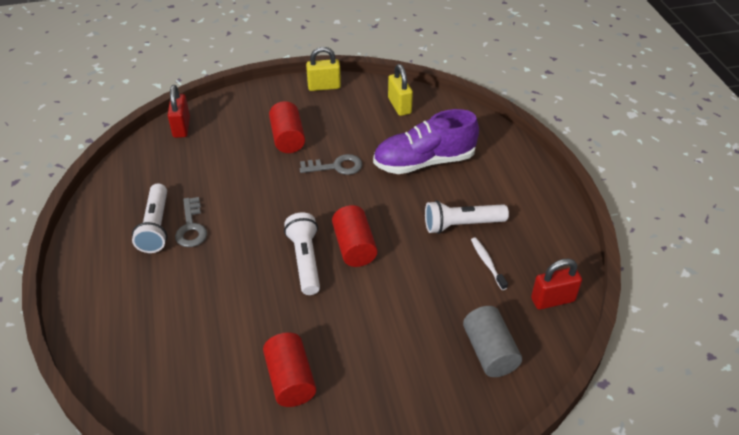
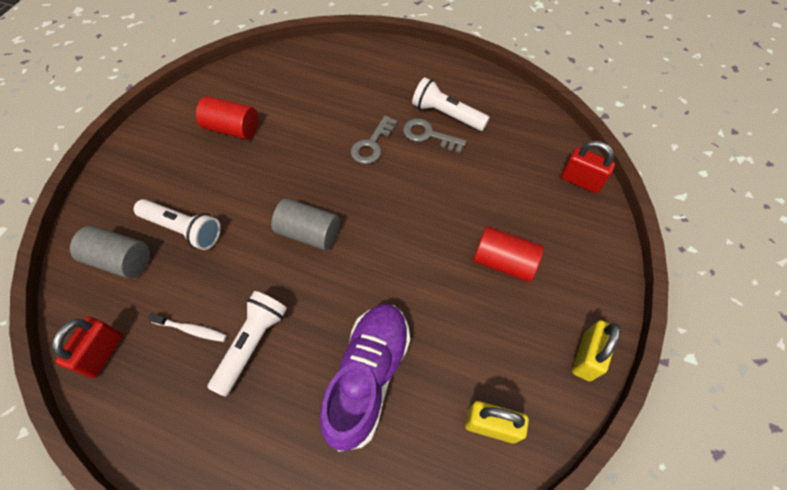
camera: 125 degrees right, 15 degrees up
(305, 260) = (326, 190): white flashlight -> white flashlight (183, 229)
(336, 166) = (426, 281): grey key -> grey key (372, 144)
(354, 247) = (309, 233): red cylinder -> grey cylinder

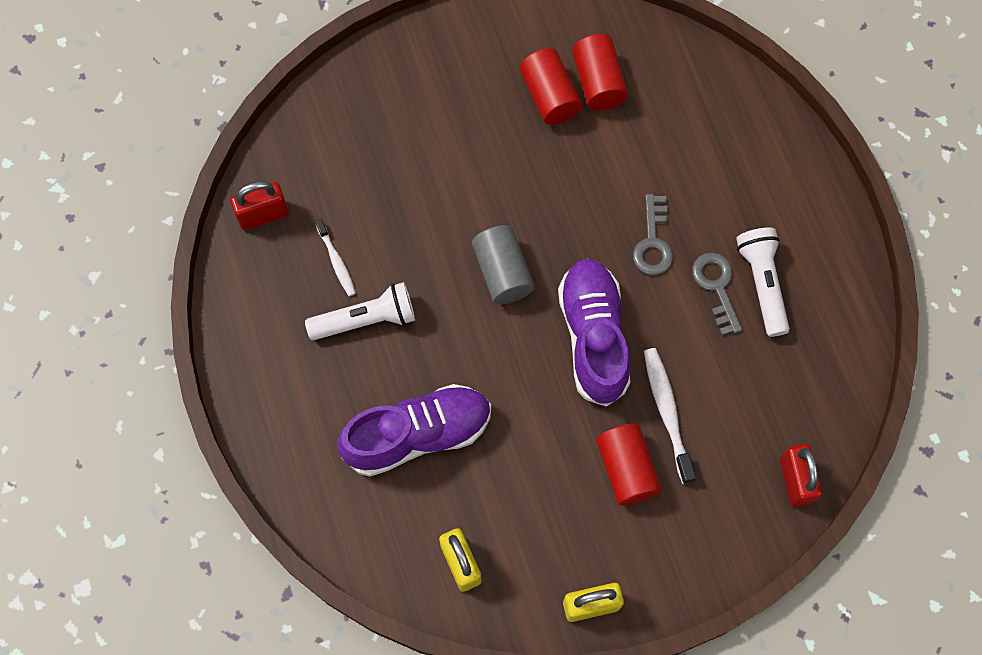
camera: 50 degrees right, 10 degrees up
(120, 260) = (341, 144): grey cylinder -> none
(183, 229) = (411, 164): white flashlight -> none
(252, 102) = (598, 82): none -> red cylinder
(372, 144) = (653, 242): grey key -> grey key turned 75 degrees counterclockwise
(400, 215) = (593, 337): none -> purple shoe
(484, 213) = (667, 412): none -> white toothbrush

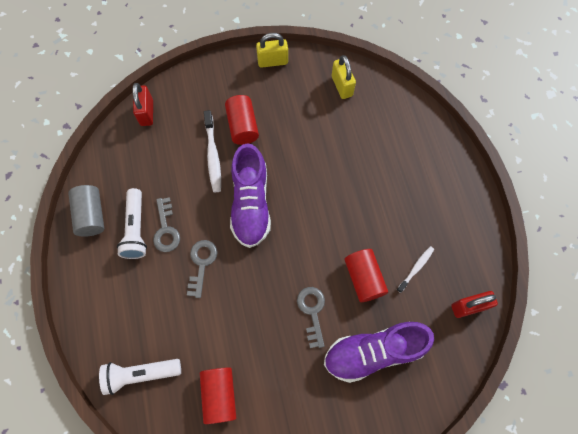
camera: 175 degrees left, 0 degrees up
(336, 261) = (416, 268): white toothbrush -> white toothbrush turned 60 degrees clockwise
(366, 320) = (395, 227): white flashlight -> white flashlight (140, 374)
(418, 435) = (364, 154): purple shoe -> purple shoe (373, 352)
(485, 191) = (312, 312): none -> grey key
(502, 272) = (305, 251): grey cylinder -> grey cylinder (91, 215)
(549, 96) = (258, 385): red cylinder -> red cylinder (364, 278)

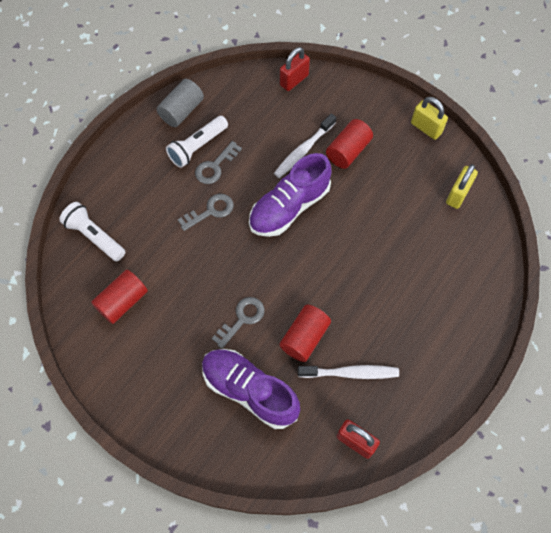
camera: 50 degrees right, 5 degrees down
(416, 268) = (351, 373): white toothbrush -> white toothbrush, size x1.59

